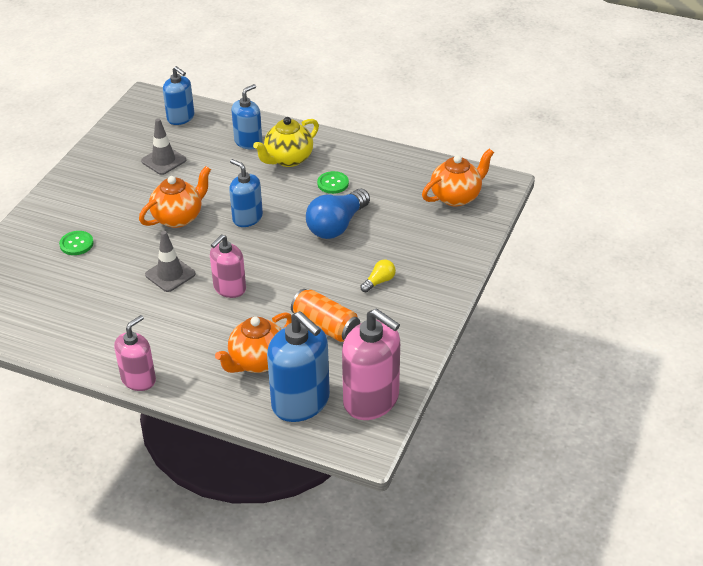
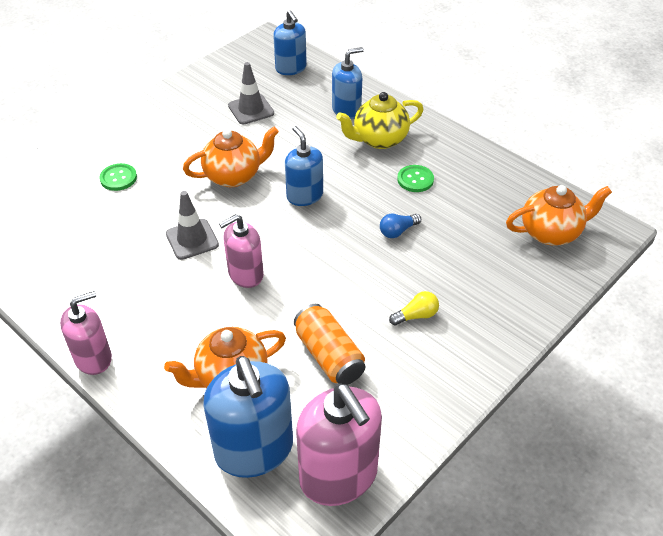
camera: 20 degrees right, 5 degrees up
(337, 225) = (397, 231): blue light bulb -> blue light bulb, size x0.48

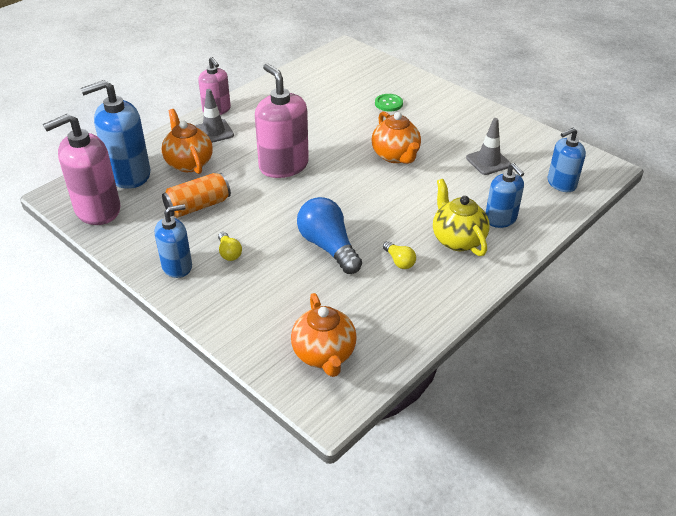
camera: 90 degrees right, 5 degrees down
(192, 239) = (321, 140): grey traffic cone -> grey traffic cone (213, 132)
(245, 274) = (283, 166): pink soap dispenser -> pink soap dispenser, size x1.62
(304, 196) = (373, 193): blue soap dispenser -> blue soap dispenser (177, 266)
(397, 231) = (328, 246): blue light bulb -> blue light bulb, size x2.09
(415, 179) = (399, 261): green button -> yellow light bulb

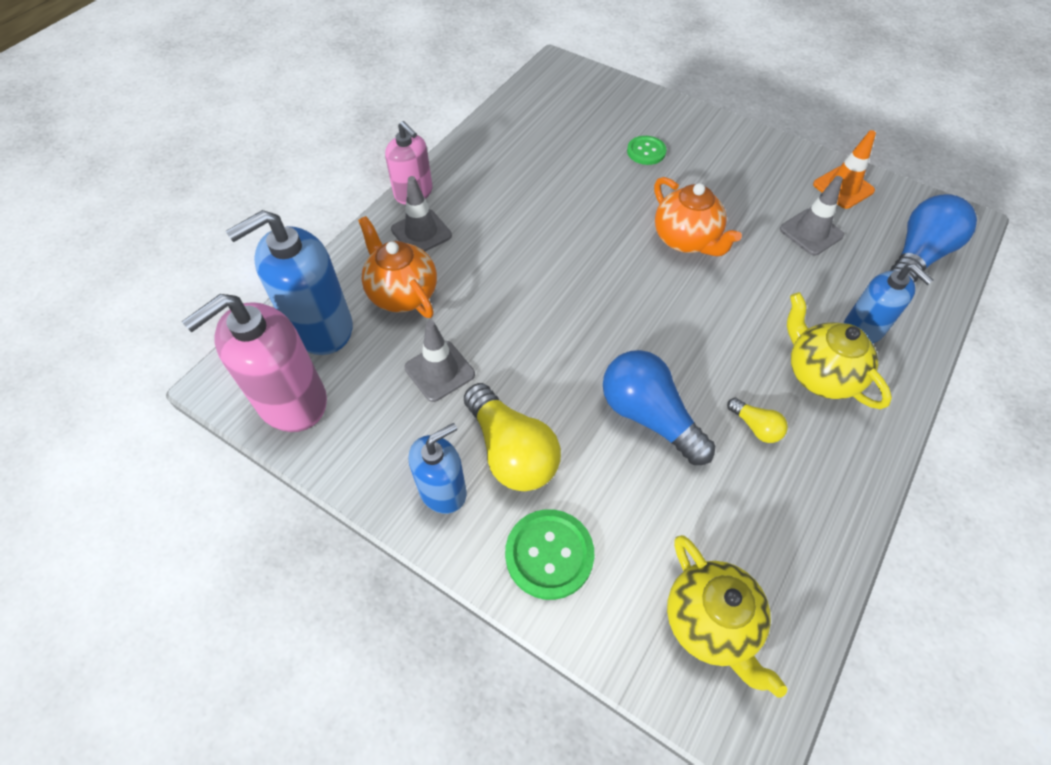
camera: 10 degrees left, 15 degrees up
(198, 206) = (439, 371): orange can -> grey traffic cone
(229, 253) = (511, 451): yellow light bulb -> yellow light bulb, size x2.09
(233, 307) = (549, 554): none -> green button
(283, 166) = (538, 279): pink soap dispenser -> none
(324, 355) = (711, 623): orange teapot -> yellow teapot
(524, 139) = (843, 188): none -> orange traffic cone
(561, 183) = (918, 256): blue soap dispenser -> blue light bulb

